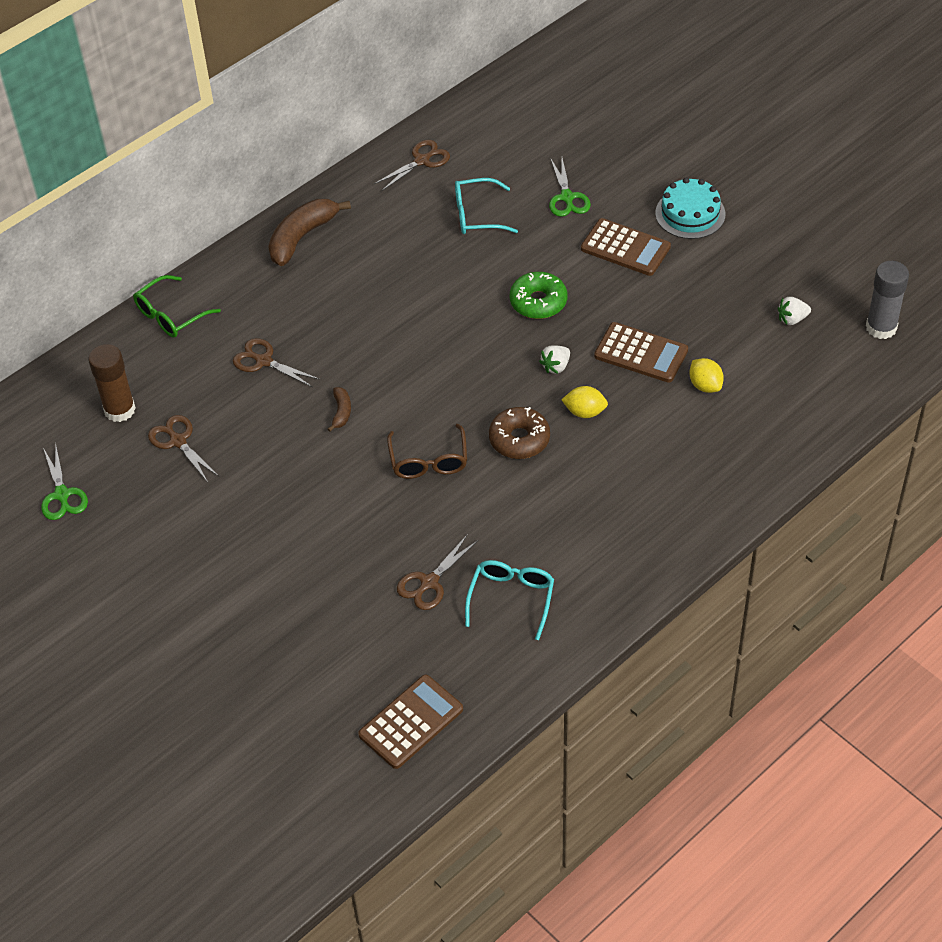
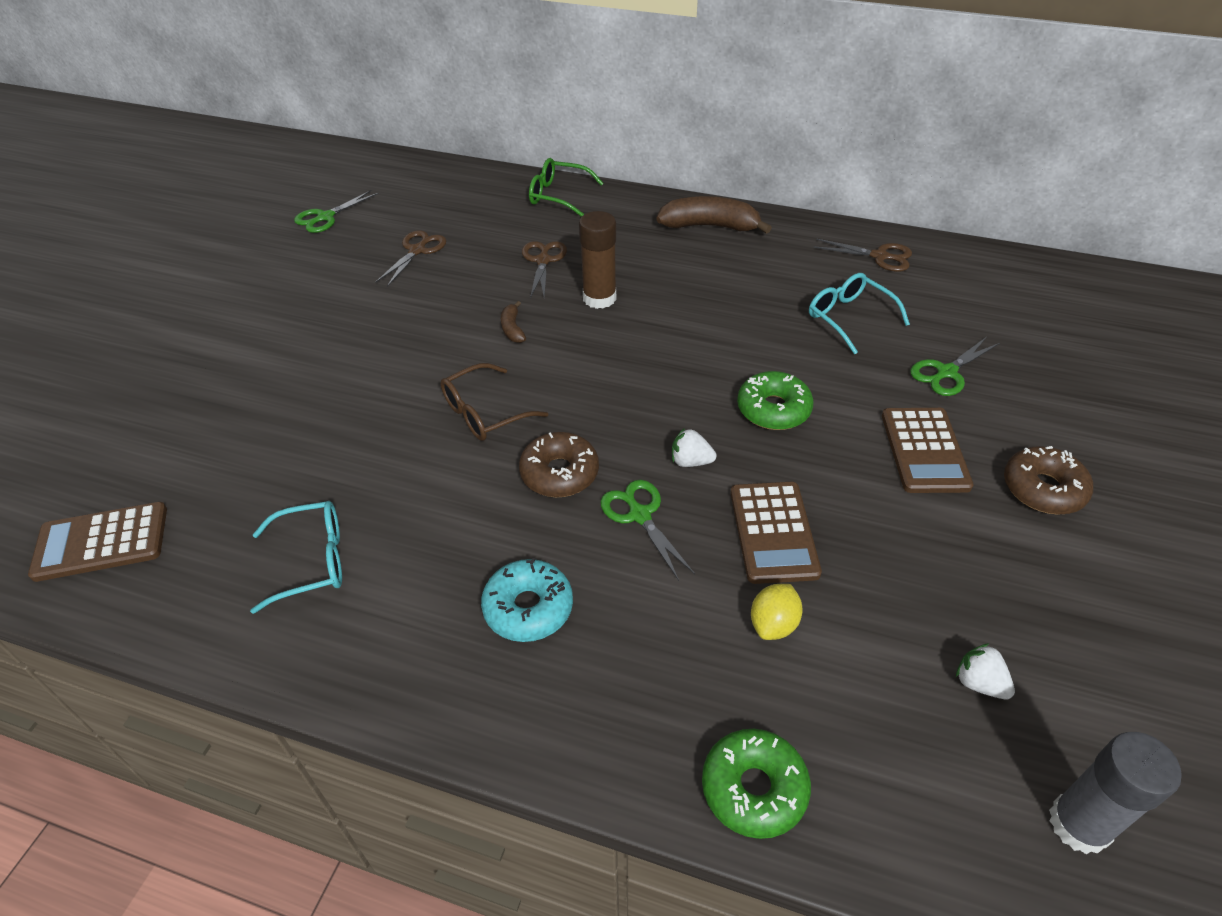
camera: 60 degrees right, 5 degrees down
(119, 410) = (435, 210): brown glue stick -> brown glue stick (599, 298)
(341, 412) = (512, 329): brown banana -> brown banana turned 105 degrees clockwise
(411, 722) = (101, 542): brown calculator -> brown calculator turned 150 degrees clockwise
(429, 582) = (311, 479): brown scissors -> none
(585, 412) = (640, 515): yellow lemon -> green scissors
(623, 495) = (528, 608): none -> turquoise donut
(690, 213) = (1043, 489): turquoise cake -> brown donut
(795, 441) = (754, 788): none -> green donut

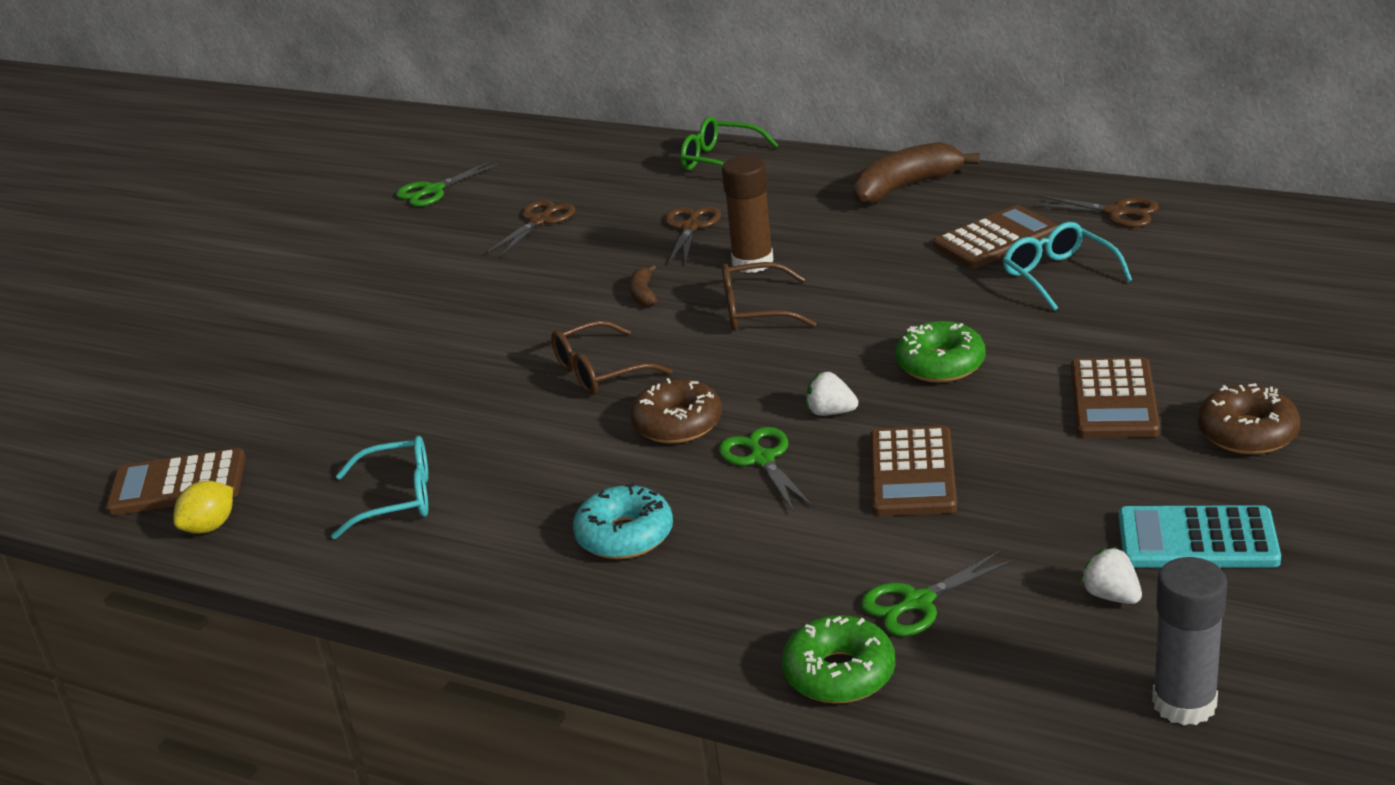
camera: 10 degrees right, 15 degrees down
(610, 348) = (756, 311): none -> brown glasses
(710, 226) = (905, 187): brown banana -> brown banana turned 45 degrees counterclockwise
(773, 624) = (892, 549): yellow lemon -> yellow lemon (210, 527)
(791, 280) = (996, 239): none -> brown calculator
(946, 372) = (1165, 326): green scissors -> green scissors (918, 602)
(1035, 613) = (1197, 540): none -> turquoise calculator

